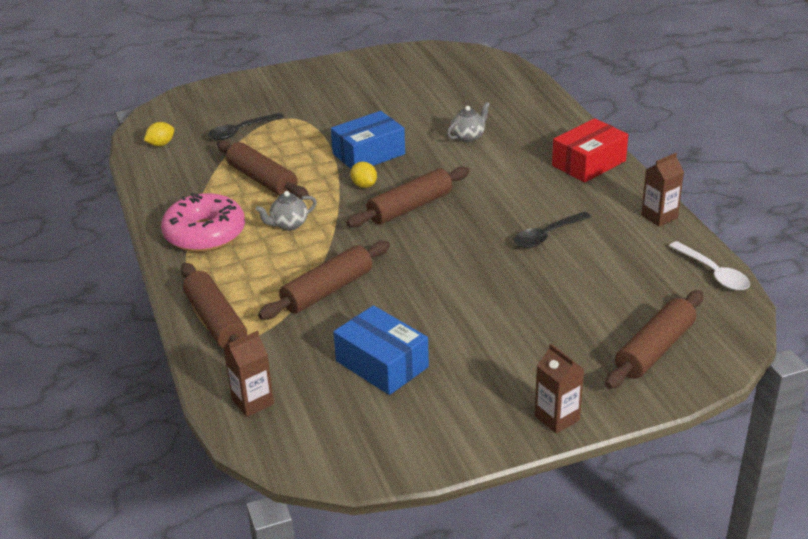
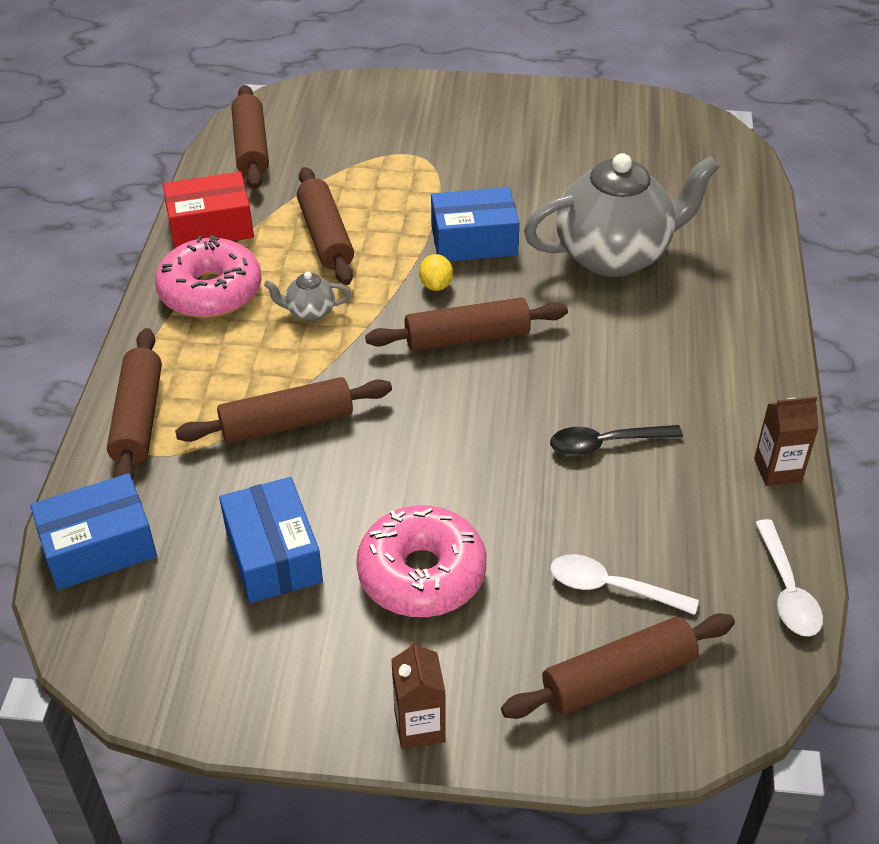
camera: 25 degrees right, 10 degrees up
(161, 144) = (251, 148): yellow lemon -> brown rolling pin
(241, 131) = (350, 158): black spoon -> none
(253, 402) = (99, 547): brown carton -> blue box
(468, 137) = (614, 255): grey teapot -> grey teapot, size x2.45
(489, 340) = (421, 574): none -> pink donut
(588, 163) = (743, 350): red box -> red box (211, 226)
(613, 307) = (612, 588): none -> white spoon

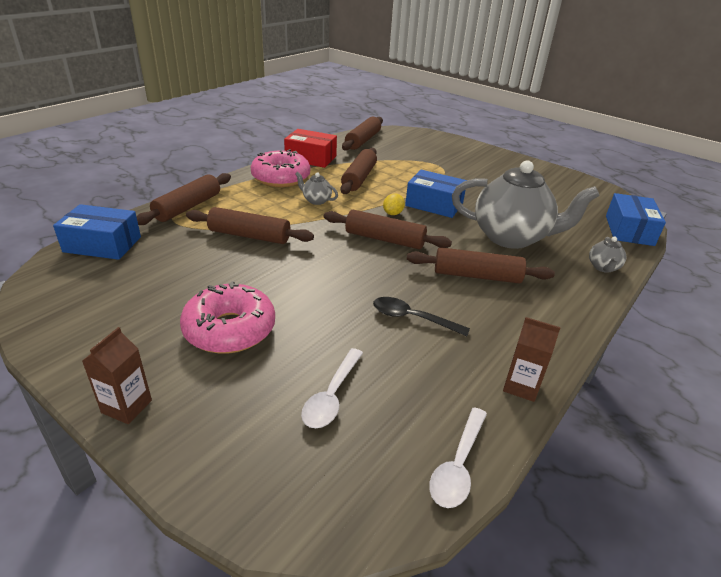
camera: 30 degrees right, 10 degrees down
(273, 555) = (169, 284): blue box -> blue box (629, 230)
(612, 588) = (332, 395): white spoon -> white spoon turned 120 degrees counterclockwise
(618, 677) = (276, 451): brown rolling pin -> brown rolling pin (477, 276)
(748, 255) = (603, 267): none -> grey teapot

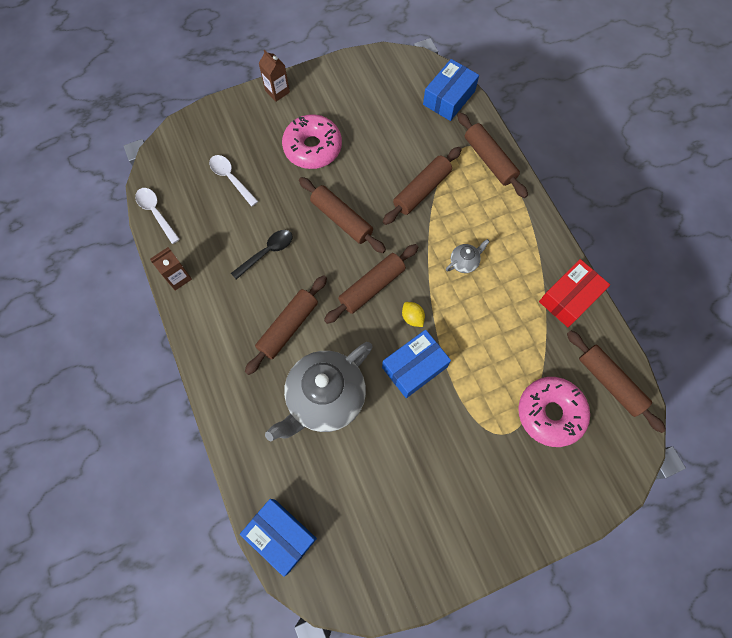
camera: 120 degrees right, 35 degrees up
(281, 178) = (526, 250): pink donut -> pink donut (550, 413)
(359, 178) = (500, 324): brown rolling pin -> brown rolling pin (341, 219)
(603, 267) = (244, 444): grey teapot -> none

